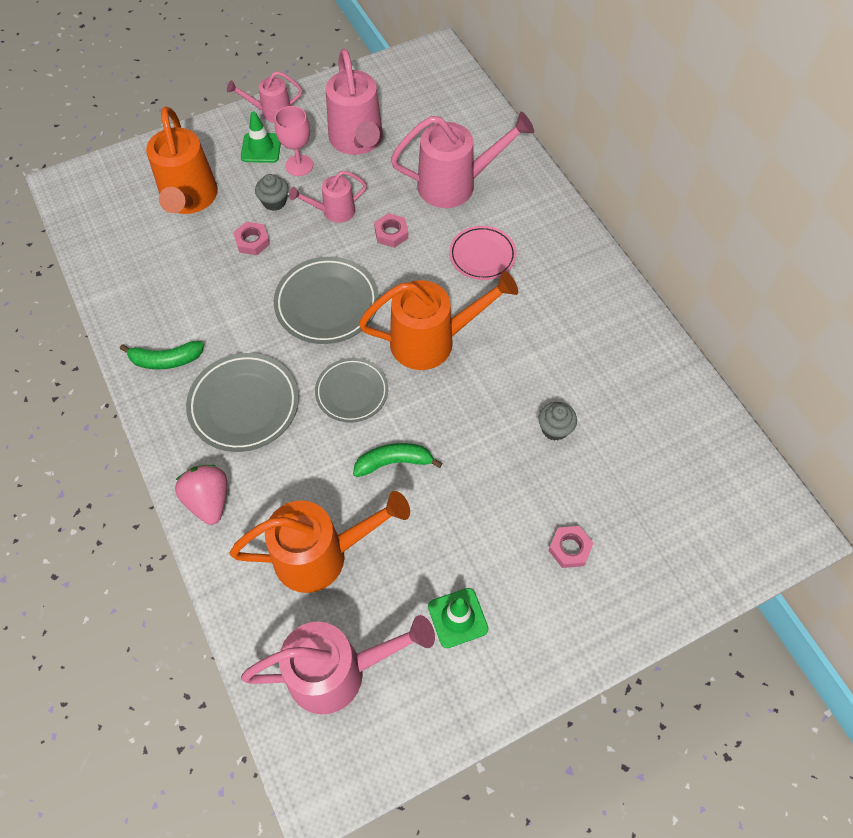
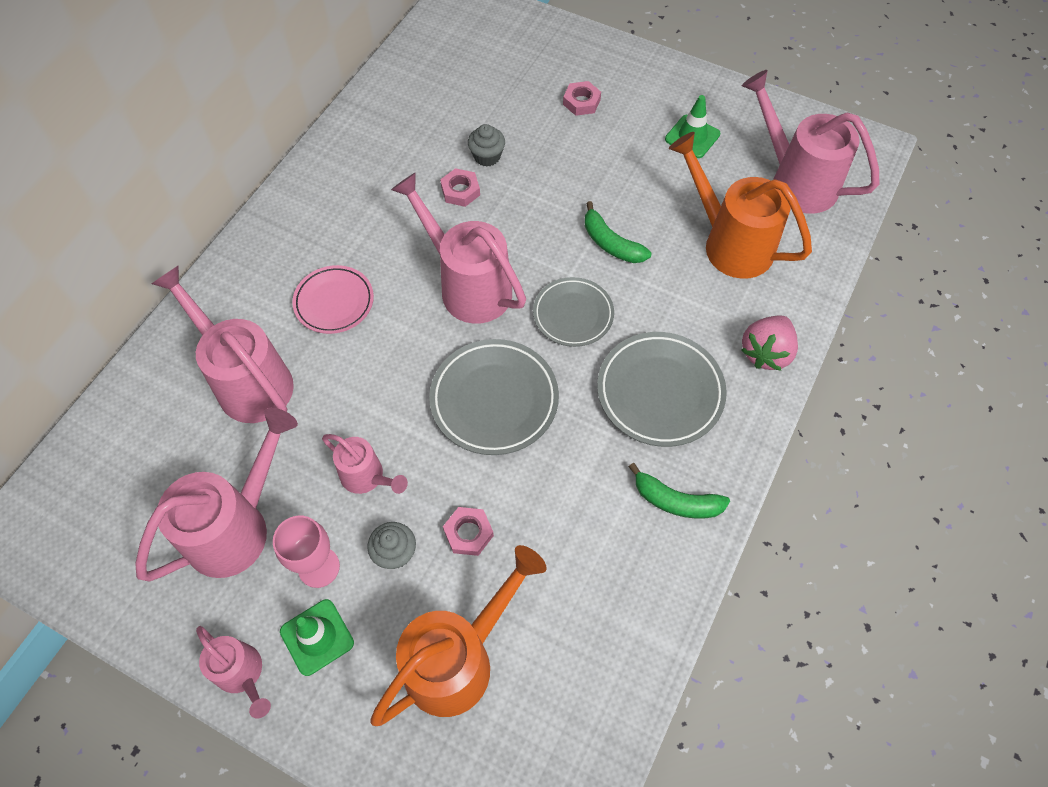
camera: 125 degrees left, 0 degrees up
(166, 360) = (676, 501): green banana -> green banana turned 150 degrees clockwise
(391, 233) = (360, 400): pink nut -> pink nut (460, 191)
(432, 341) = (468, 286): orange watering can -> pink watering can

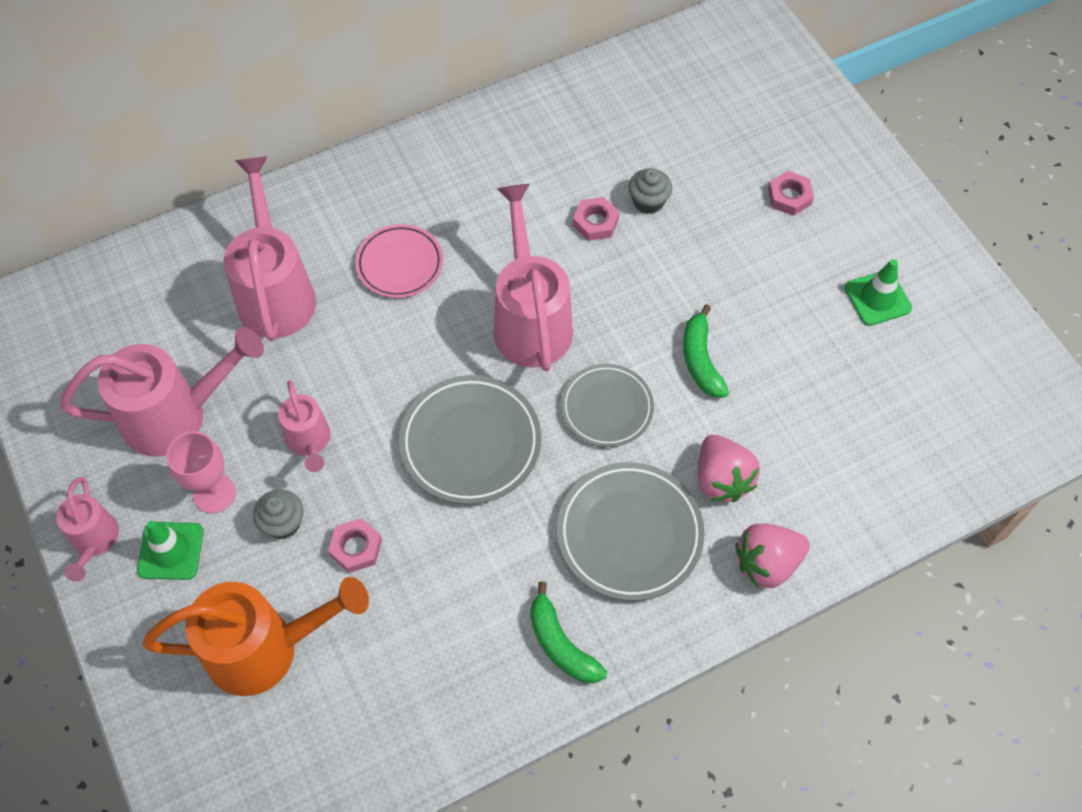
camera: 35 degrees right, 0 degrees up
(690, 315) = (721, 479): none -> pink strawberry
(730, 243) = (824, 432): orange watering can -> none
(796, 181) = (952, 409): pink watering can -> none

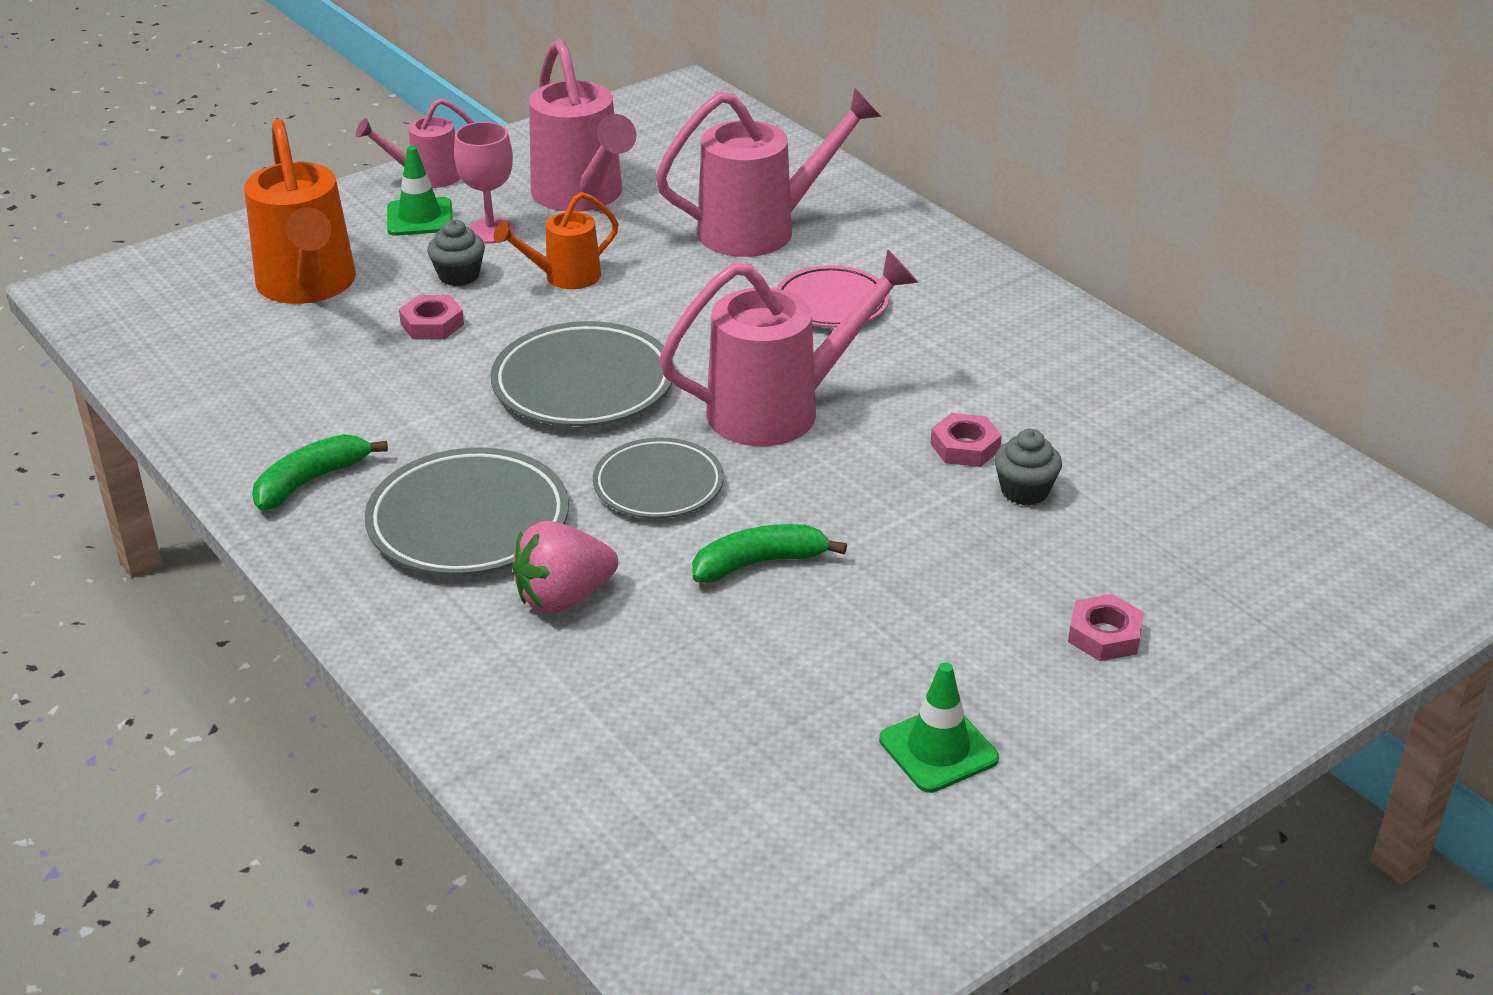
camera: 80 degrees right, 25 degrees down
(309, 442) = (564, 277): pink watering can -> orange watering can
(767, 563) = (434, 651): pink strawberry -> none

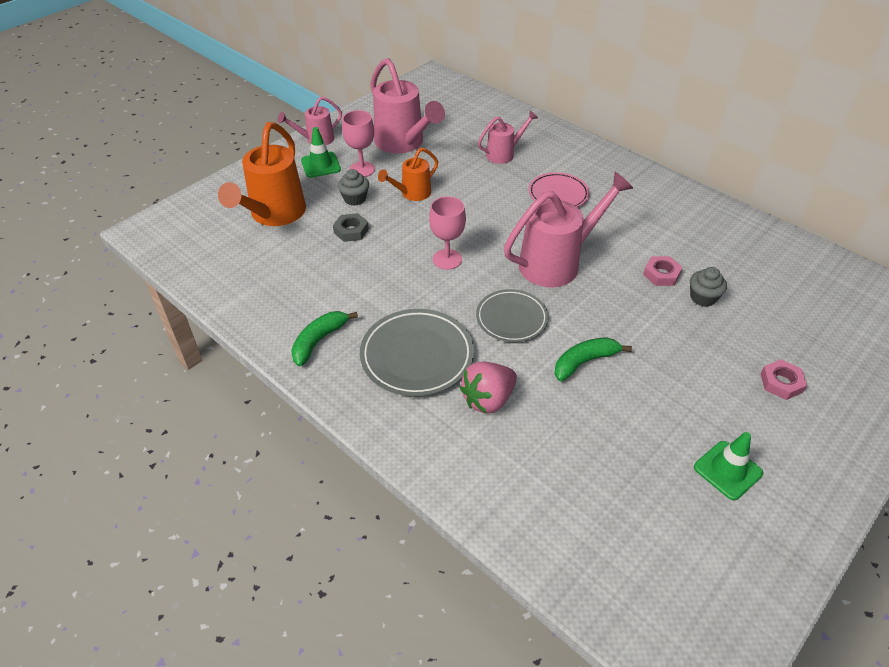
camera: 10 degrees left, 10 degrees up
(308, 286) = (274, 214): orange watering can -> orange watering can turned 45 degrees clockwise
(432, 324) = (351, 231): pink nut -> grey nut
(583, 384) = (447, 259): grey plate -> pink goblet
(760, 229) = (504, 154): pink watering can -> pink watering can, size x0.55

